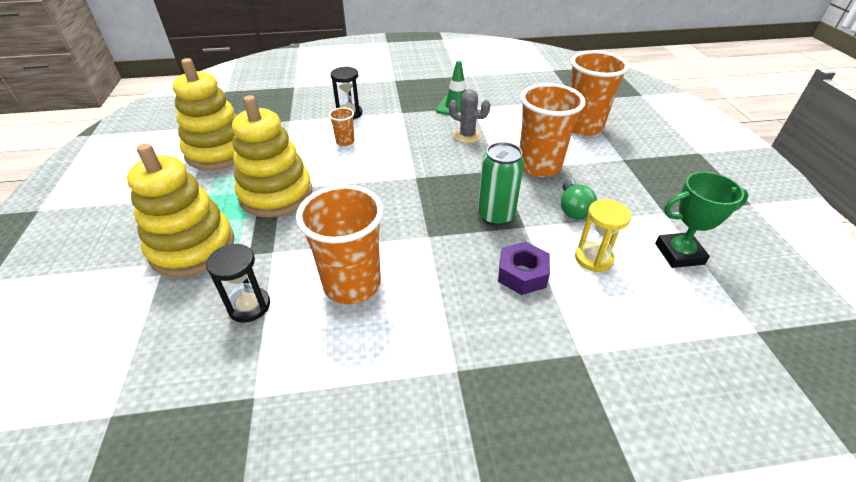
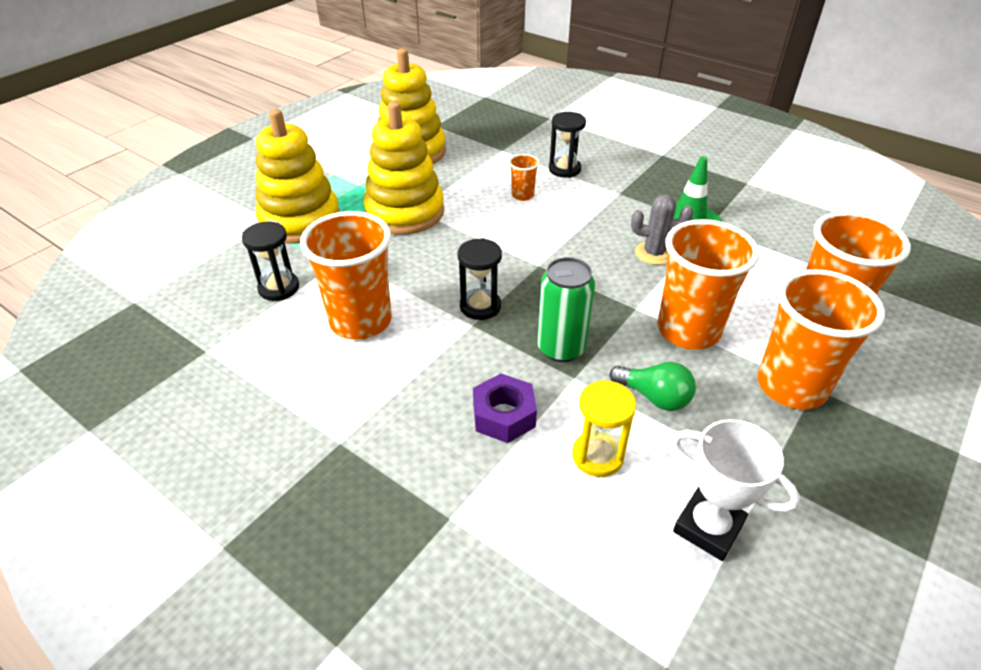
camera: 45 degrees right, 0 degrees up
(417, 222) = (480, 306): none -> black hourglass
(467, 136) = (654, 253): grey cactus -> grey cactus turned 60 degrees counterclockwise
(573, 209) = (654, 397): green light bulb -> green light bulb turned 105 degrees counterclockwise
(614, 165) = (791, 386): none -> orange cup
(679, 254) = (708, 527): green trophy -> white trophy

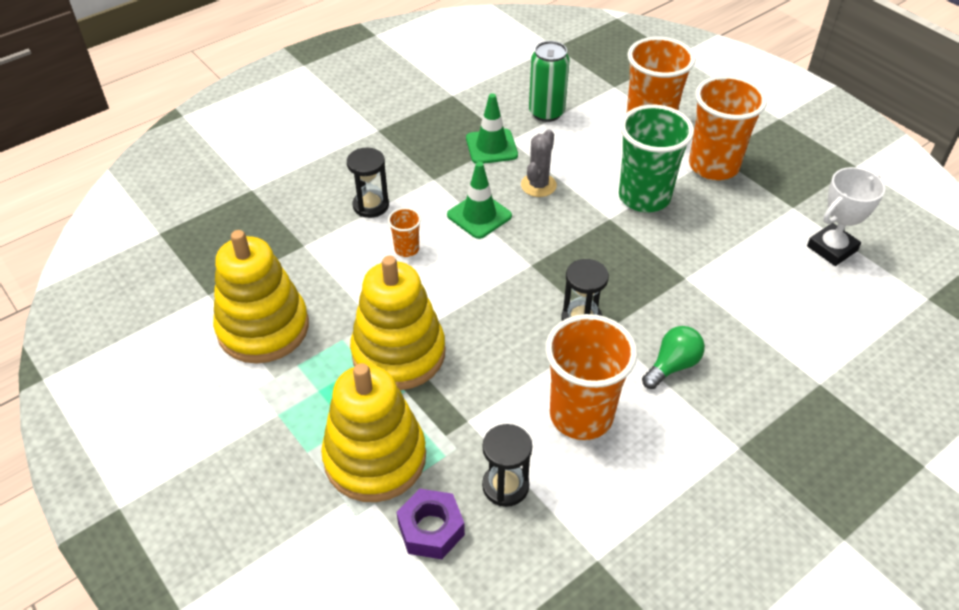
camera: 75 degrees left, 5 degrees up
(504, 415) = (721, 331): purple nut -> purple nut (431, 529)
(561, 348) = (649, 277): green can -> green can (546, 113)
(587, 225) = (479, 215): none -> green traffic cone
(597, 456) = (768, 286): yellow hourglass -> none
(654, 397) = (714, 238): green light bulb -> green light bulb (672, 366)
(688, 330) = (644, 197): orange cup -> green cup

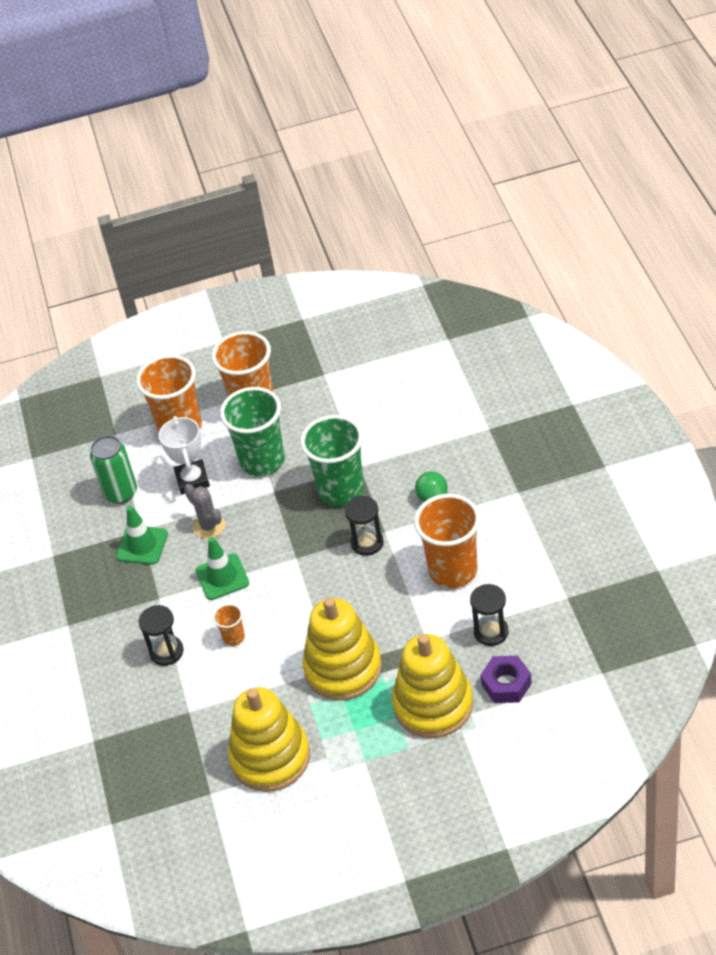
camera: 60 degrees left, 0 degrees up
(642, 273) = (341, 490): none -> green cup
(832, 248) = (376, 370): white trophy -> white trophy (192, 480)

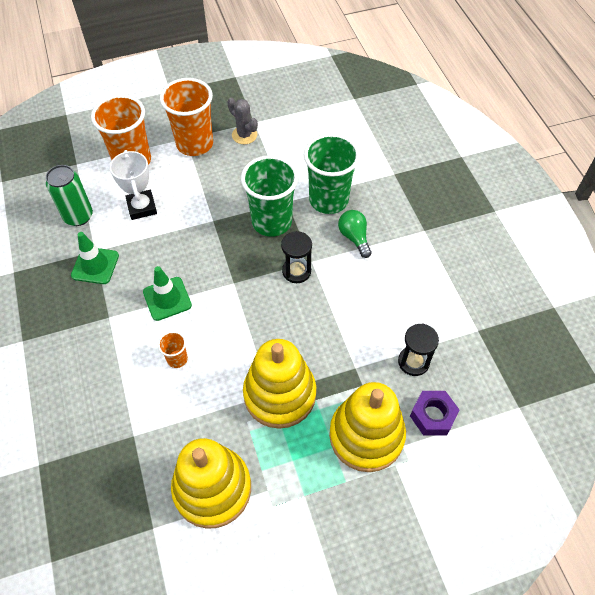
camera: 10 degrees left, 10 degrees up
(166, 652) = (114, 371): black hourglass -> none
(209, 526) = (156, 250): grey cactus -> grey cactus (244, 135)
(262, 461) = (203, 193): green cup -> green cup (328, 200)
(453, 570) = (374, 300): orange cup -> none

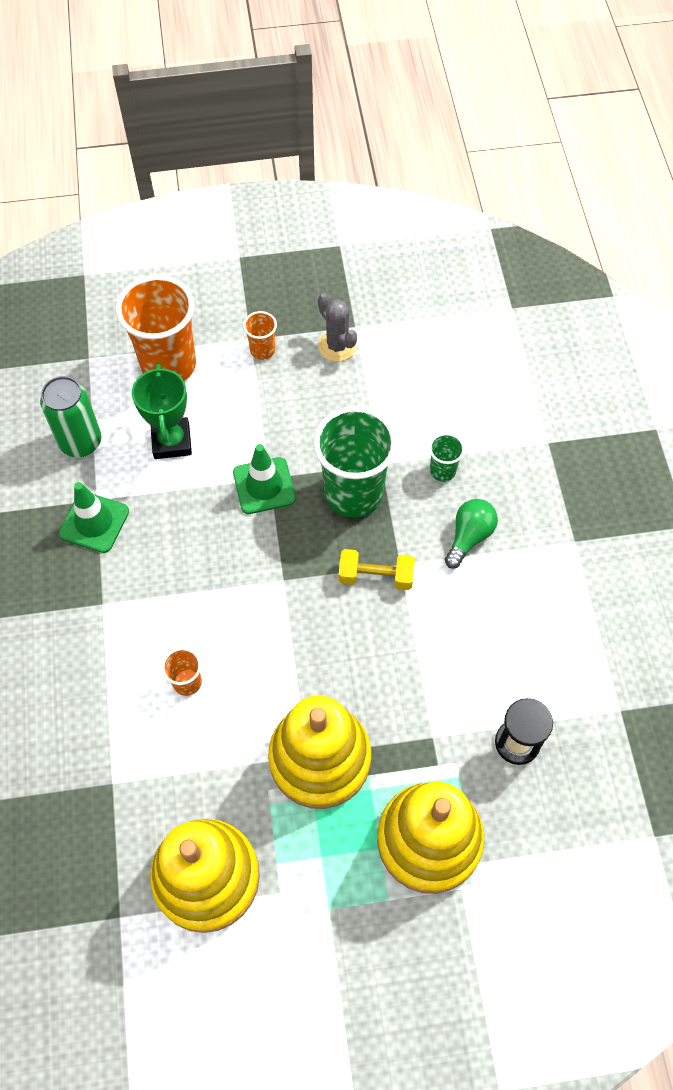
camera: 10 degrees right, 5 degrees up
(142, 207) = (171, 441): white trophy -> green trophy
(167, 299) = (186, 589): green traffic cone -> green traffic cone (264, 486)
(195, 144) = (262, 350): orange cup -> orange cup, size x0.45
(296, 271) = (376, 576): black hourglass -> yellow dumbbell
(328, 200) = (442, 471): green cup -> green cup, size x0.45
(354, 237) = (469, 537): green light bulb -> green light bulb turned 45 degrees clockwise
(432, 416) = (528, 827): purple nut -> none

